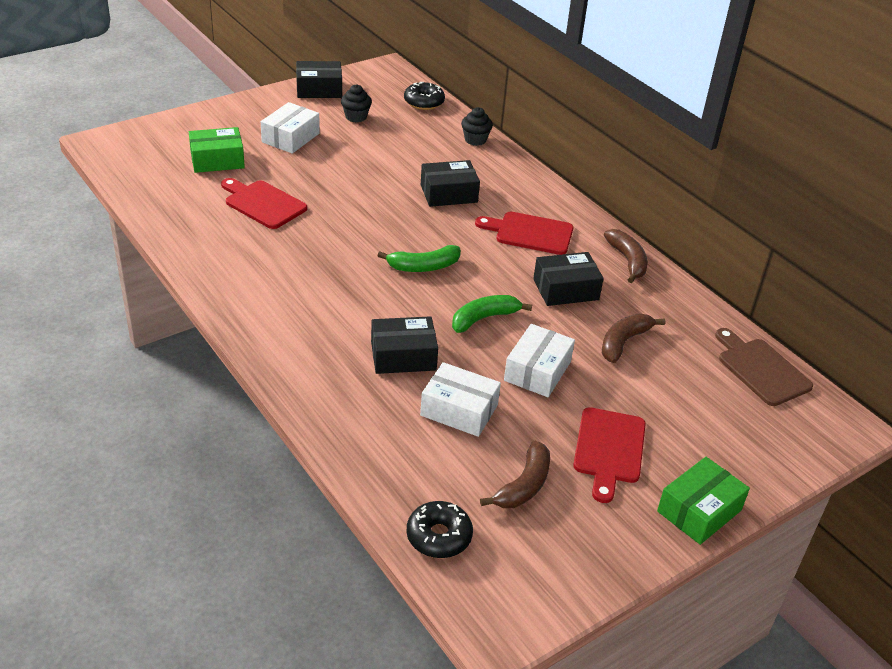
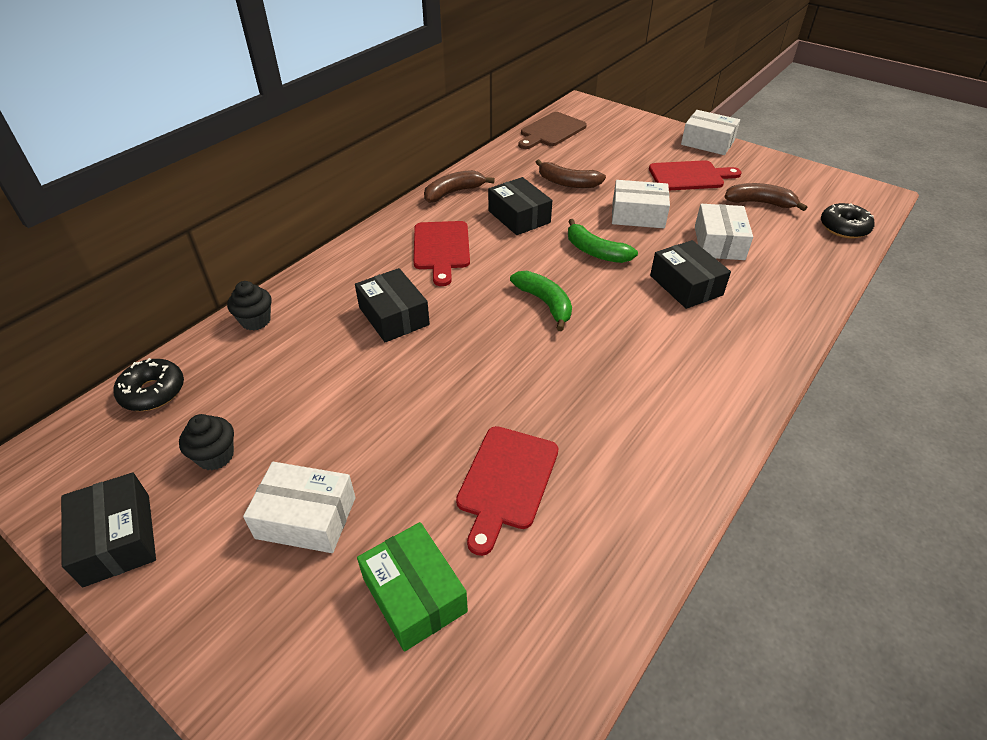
camera: 105 degrees left, 5 degrees up
(699, 511) = (707, 142): green box -> white box

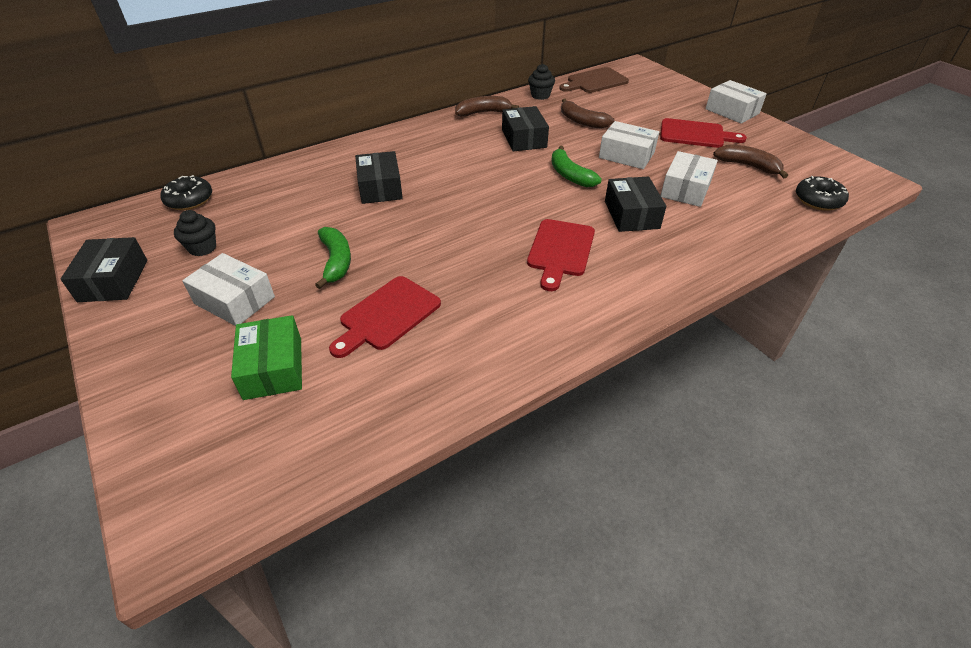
camera: 20 degrees right, 0 degrees up
(256, 321) = (283, 171): black cupcake -> black cupcake (540, 95)
(441, 248) = (447, 149): red cutting board -> red cutting board (560, 250)
(545, 303) = (502, 203): green banana -> green banana (336, 261)

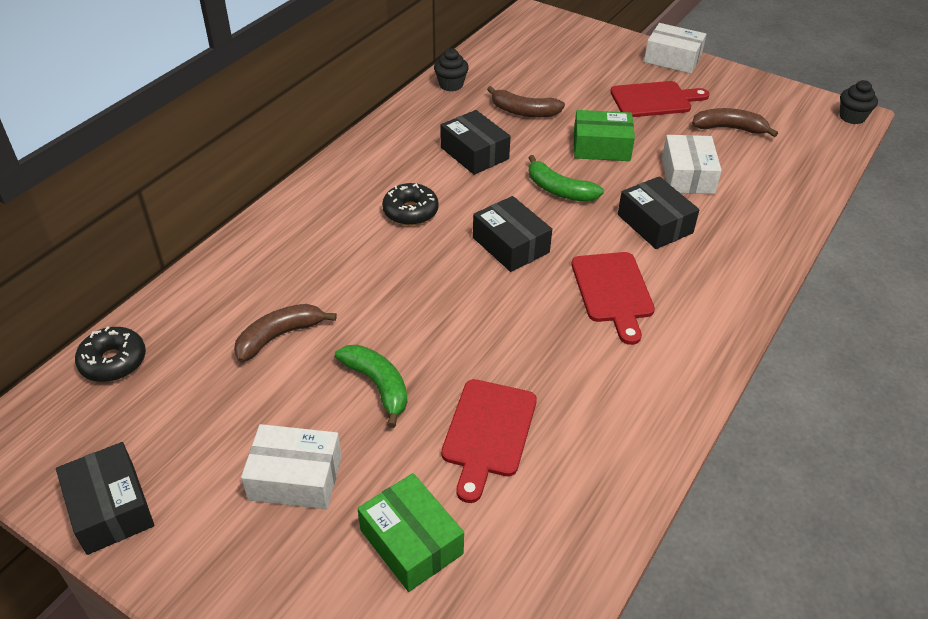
camera: 25 degrees left, 0 degrees up
(202, 248) = (193, 423): black cupcake -> black cupcake (852, 117)
(380, 188) = (353, 270): black box -> black box (510, 245)
(483, 113) = (400, 127): brown banana -> brown banana (279, 336)
(595, 81) = (500, 49): brown cutting board -> none
(626, 155) = (601, 147): white box -> green box
(818, 200) = (816, 154): black donut -> black donut (410, 211)

